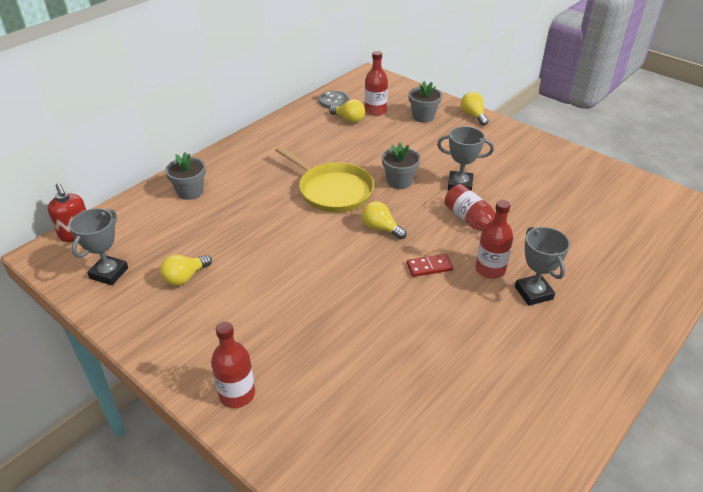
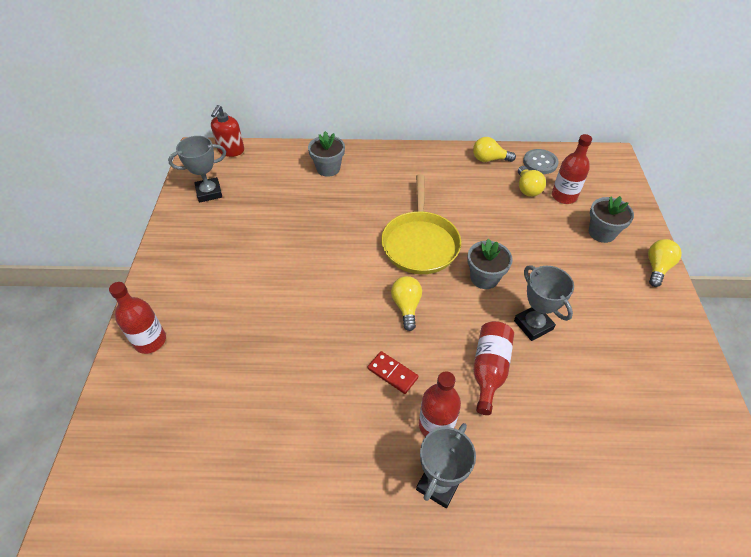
camera: 50 degrees right, 10 degrees up
(185, 277) = (238, 231): yellow light bulb -> yellow light bulb (489, 159)

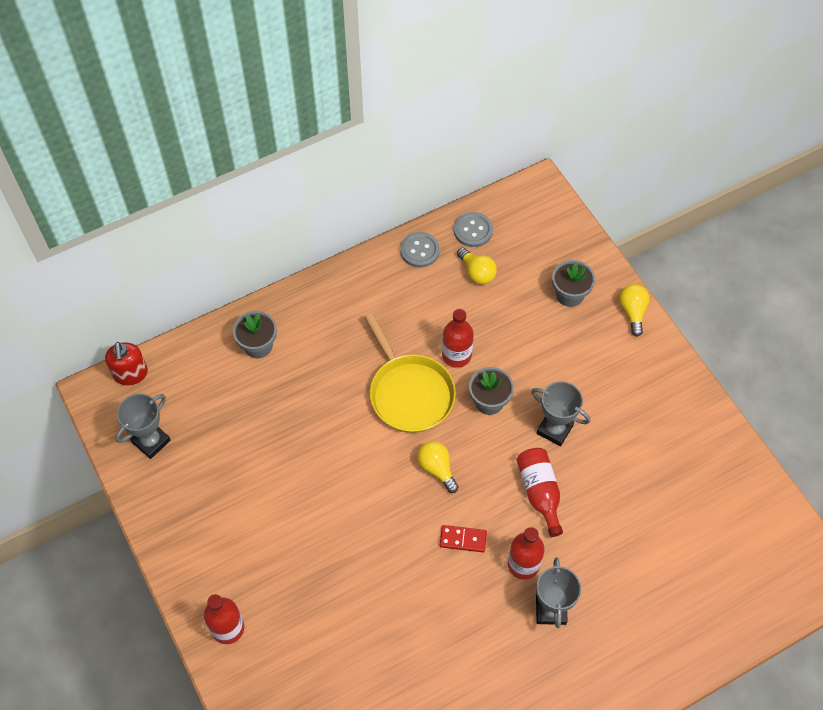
camera: 30 degrees left, 10 degrees up
(489, 159) = (419, 250): yellow light bulb -> grey button
(564, 196) = (516, 265): red bottle -> red bottle (456, 355)

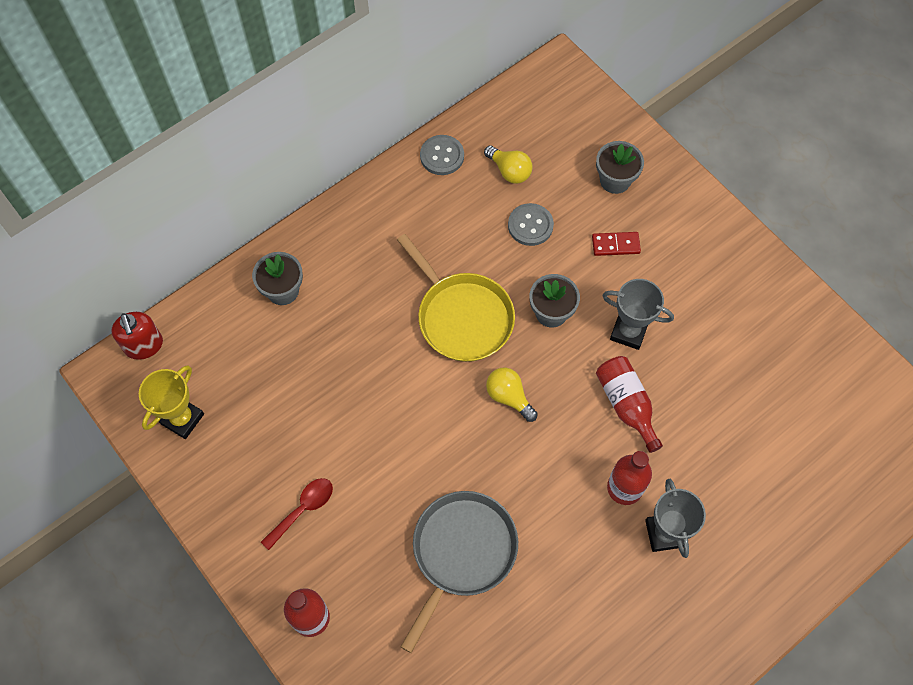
camera: 10 degrees left, 5 degrees up
(151, 441) = (182, 419): grey trophy -> yellow trophy
(239, 535) = (303, 509): none -> red spoon
(369, 595) = (461, 552): none -> grey pan
(456, 355) = (505, 266): red bottle -> none
(463, 539) = (553, 471): red domino -> red domino (615, 245)
(473, 230) = (496, 125): grey button -> grey button (530, 225)
(632, 312) = (686, 189): yellow light bulb -> none

